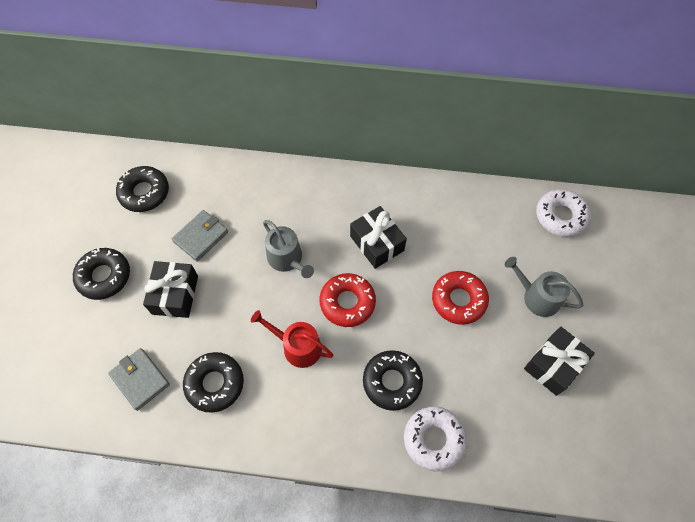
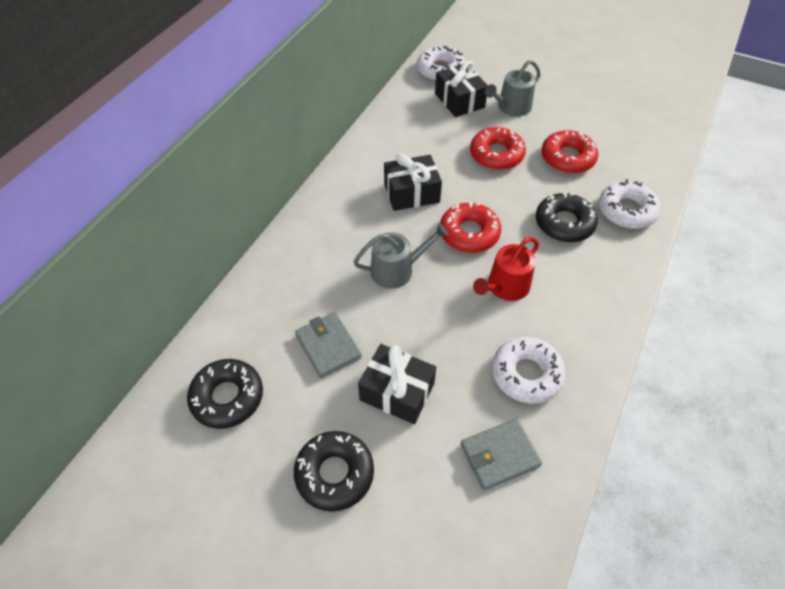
camera: 70 degrees left, 10 degrees down
(215, 383) = (526, 374): black donut -> white donut
(485, 368) = (567, 158): none -> red donut
(553, 365) = (576, 118): black gift -> black gift (459, 100)

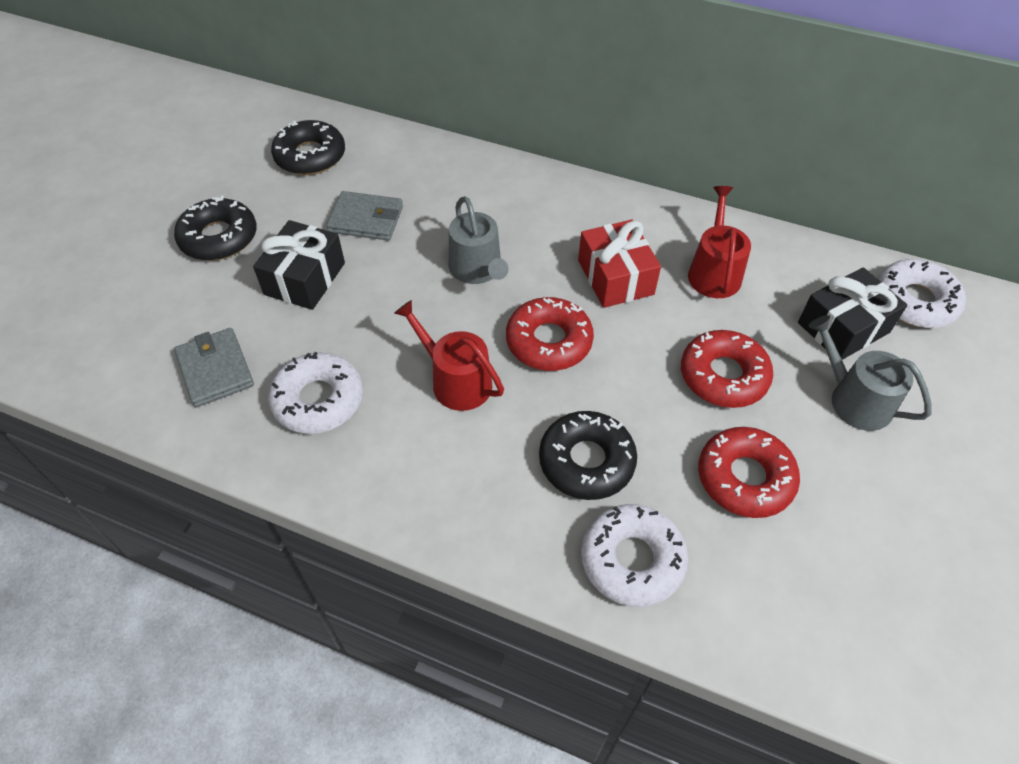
camera: 85 degrees right, 0 degrees up
(328, 346) = (366, 219): grey wallet -> grey wallet turned 45 degrees clockwise
(410, 145) = (714, 272): none -> red watering can
(411, 193) = (615, 277): black gift -> red gift

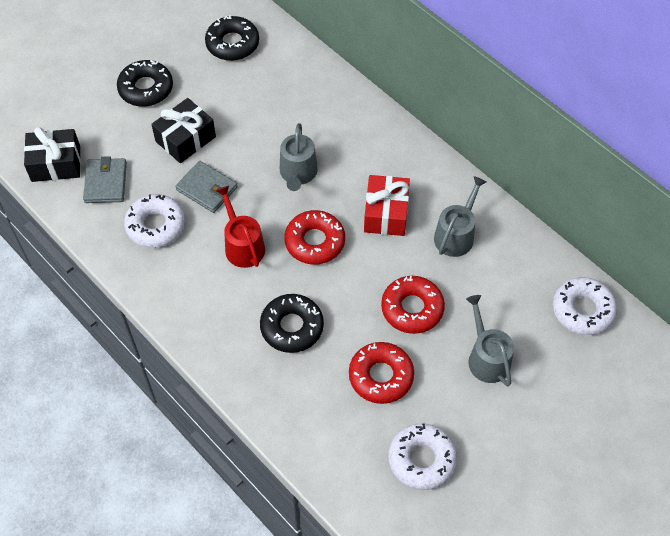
camera: 25 degrees right, 5 degrees up
(366, 219) = (245, 108): grey wallet -> grey wallet (207, 189)
(632, 560) = (283, 393): white donut -> white donut (421, 459)
(714, 272) = (456, 235): red watering can -> grey watering can
(843, 327) = (517, 308): black gift -> black gift (56, 164)

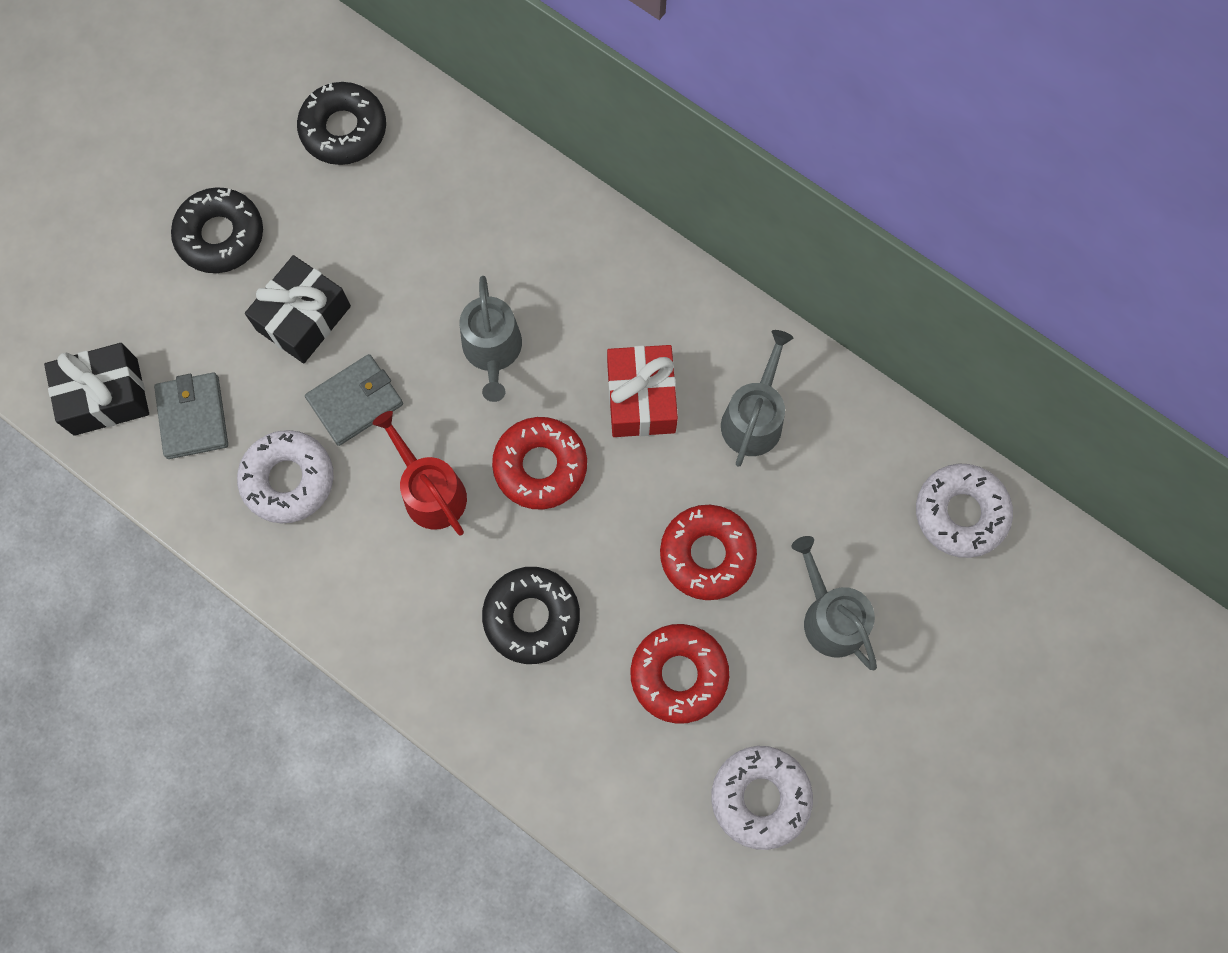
camera: 10 degrees left, 15 degrees up
(207, 189) = (355, 401): grey wallet -> grey wallet turned 60 degrees counterclockwise

